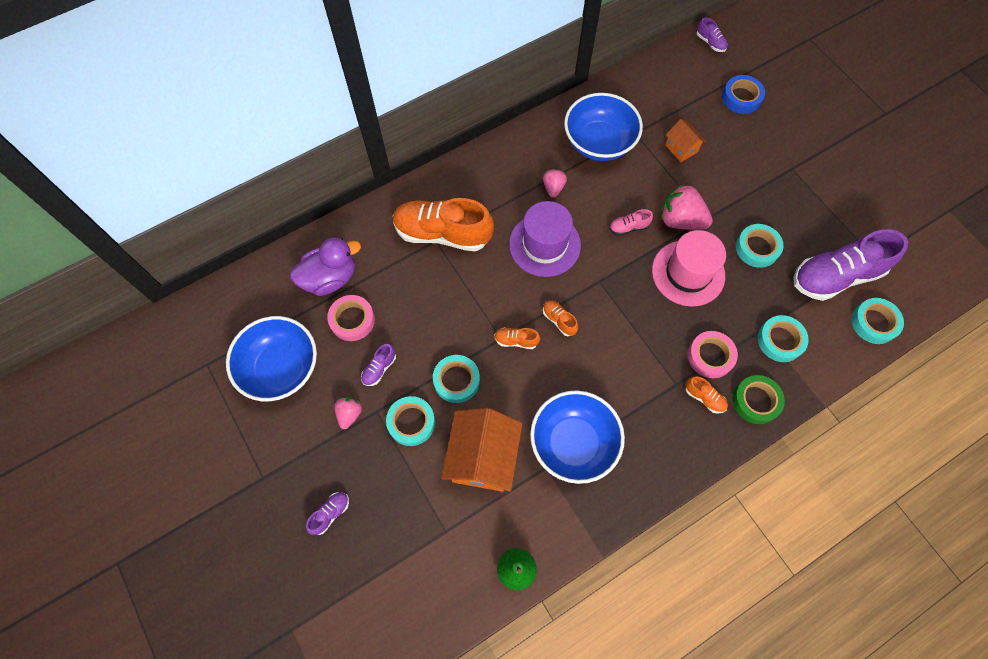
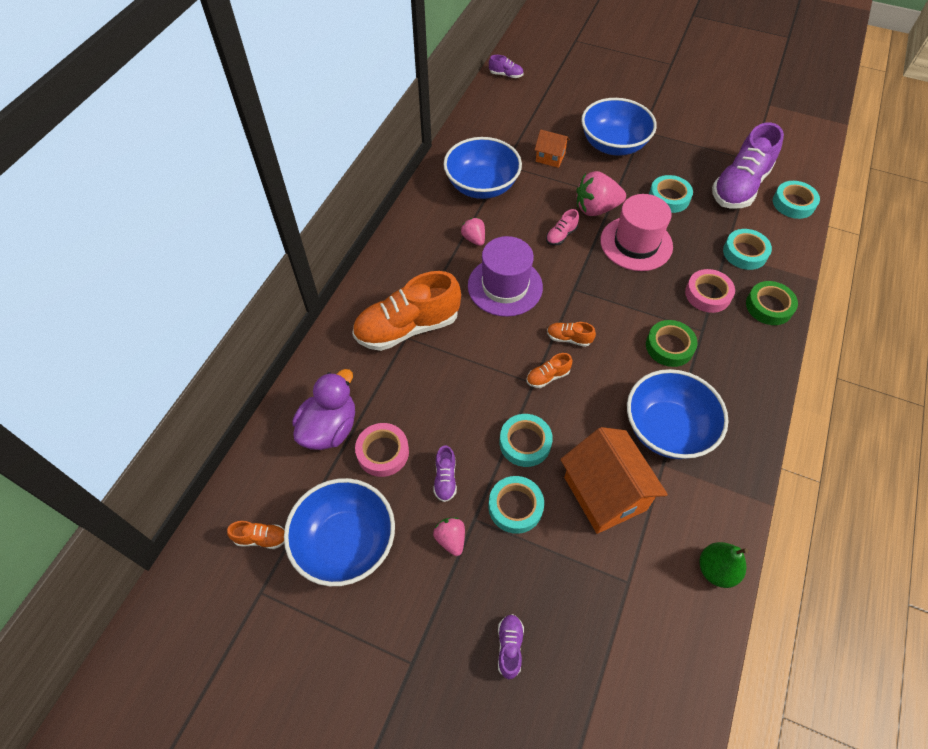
camera: 35 degrees left, 10 degrees down
(635, 379) = (669, 346): none -> green tape
(704, 398) = (731, 327): orange shoe -> orange shoe (261, 538)
(741, 98) = (563, 101): blue tape -> none
(751, 167) = (613, 145): none -> blue bowl

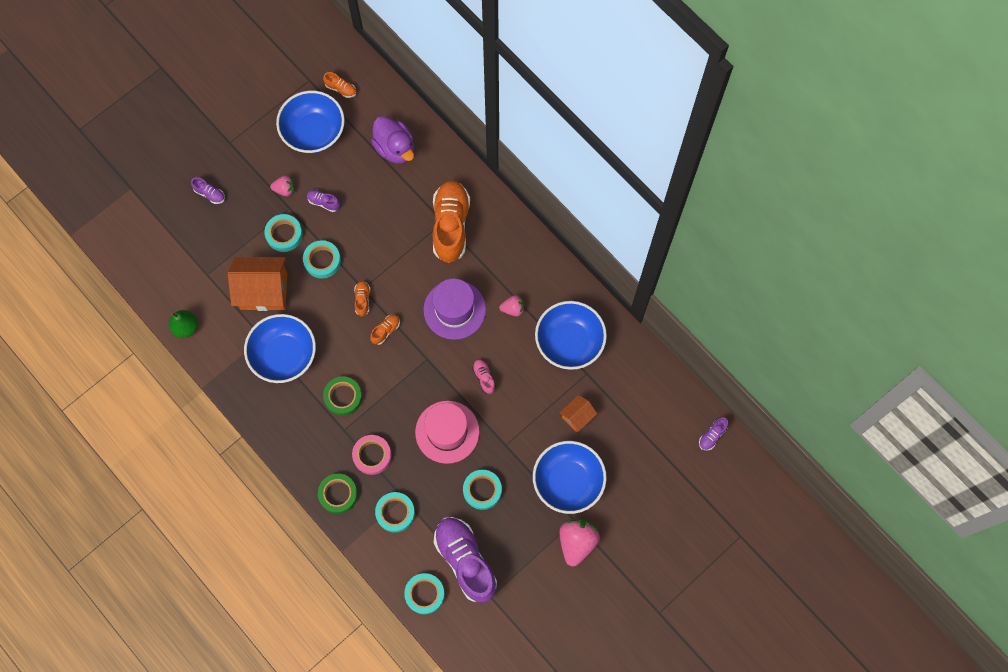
camera: 115 degrees right, 15 degrees up
(261, 538) = (341, 89): orange shoe -> orange shoe turned 90 degrees counterclockwise
(383, 452) = (361, 173): pink tape -> none
(596, 208) = (499, 422): pink strawberry -> pink strawberry (577, 542)

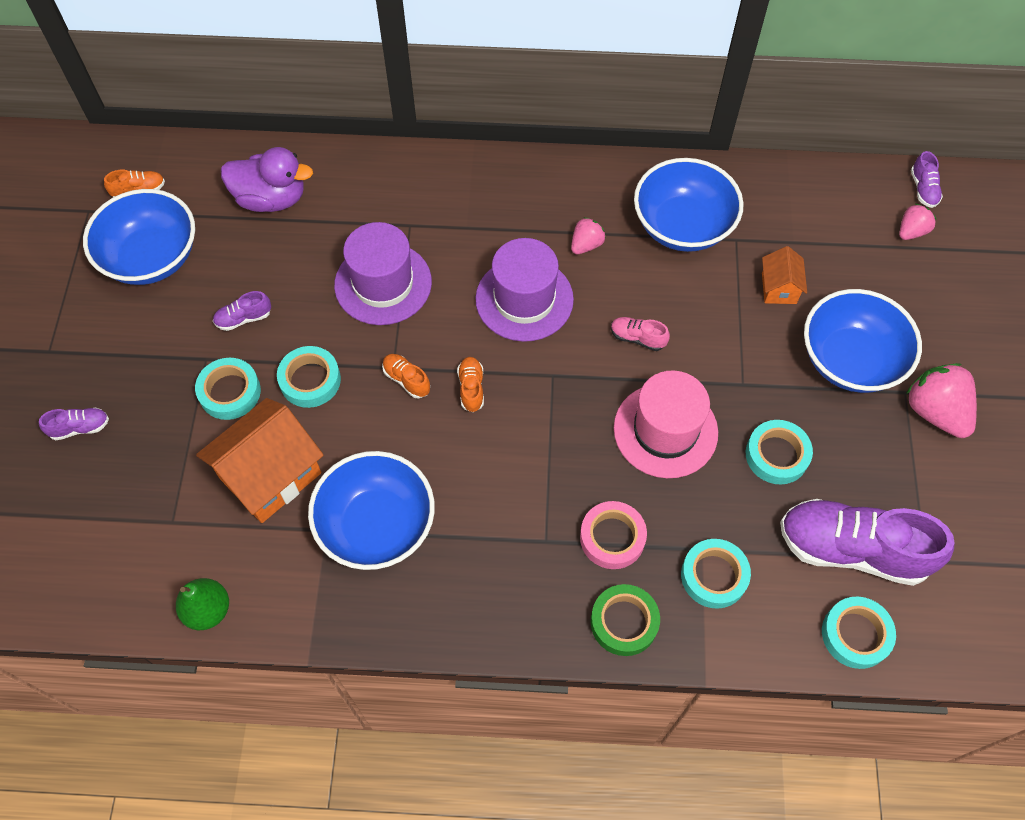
camera: 45 degrees left, 10 degrees down
(284, 189) = (178, 344): pink strawberry -> pink strawberry (911, 231)
(343, 397) = (503, 505): green tape -> none
(400, 241) = (383, 283): none -> purple hat
(451, 225) = (423, 222): orange shoe -> none

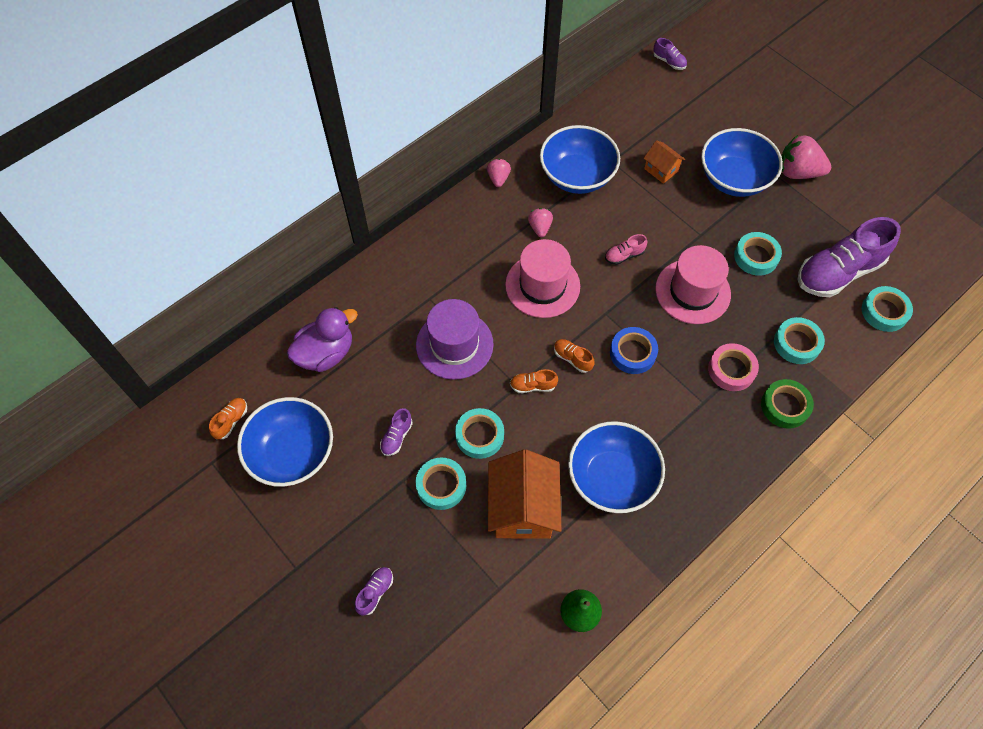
camera: 45 degrees left, 0 degrees up
(524, 299) = (542, 285): purple hat -> pink hat
(534, 434) = (632, 353): none -> blue tape
(911, 231) = (688, 89): pink strawberry -> pink strawberry (498, 178)

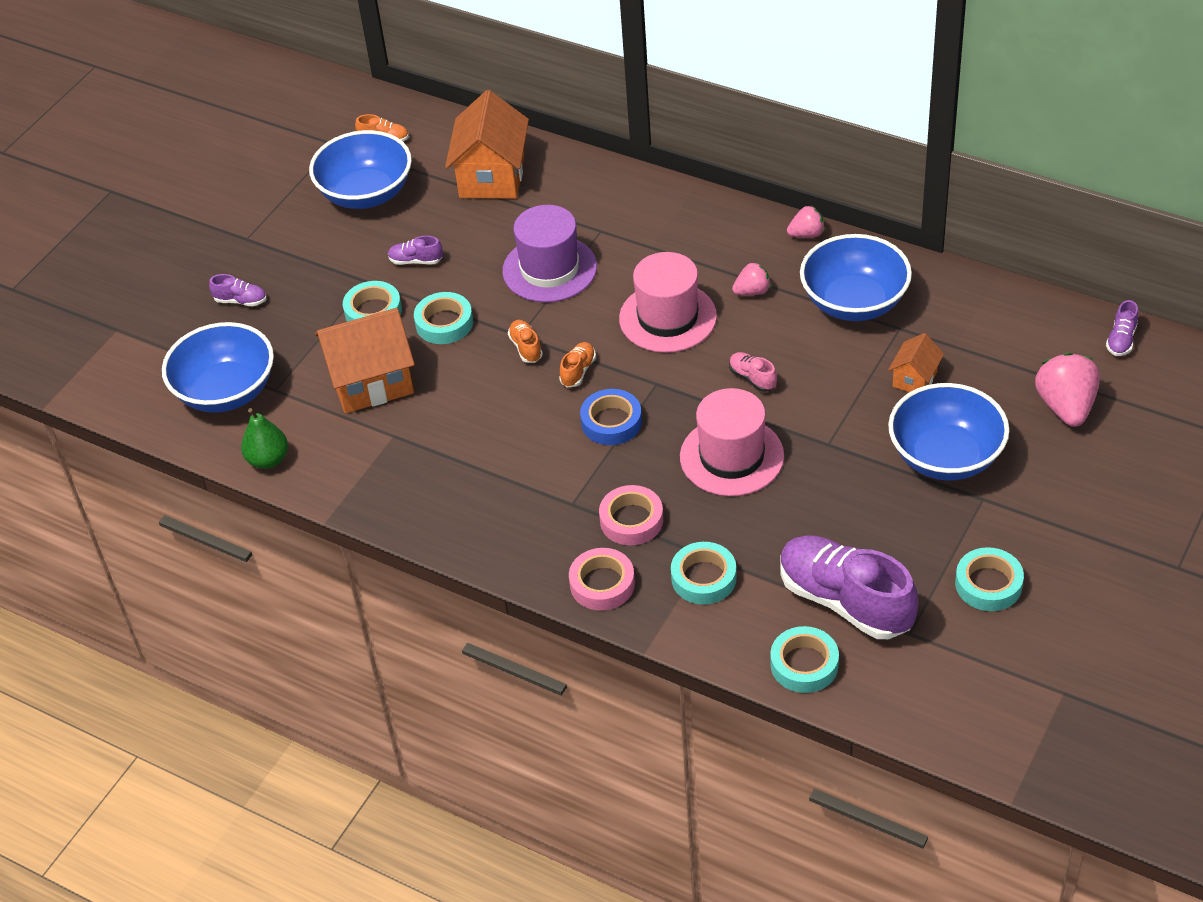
camera: 75 degrees right, 15 degrees down
(326, 353) = (492, 176): purple duck -> orange house
(612, 478) = (436, 445): blue bowl -> blue bowl (226, 391)
(756, 257) = (823, 508): turquoise tape -> turquoise tape (988, 584)
(785, 406) = (602, 584): green tape -> pink tape
(797, 172) = (1002, 523): pink strawberry -> pink strawberry (1065, 407)

